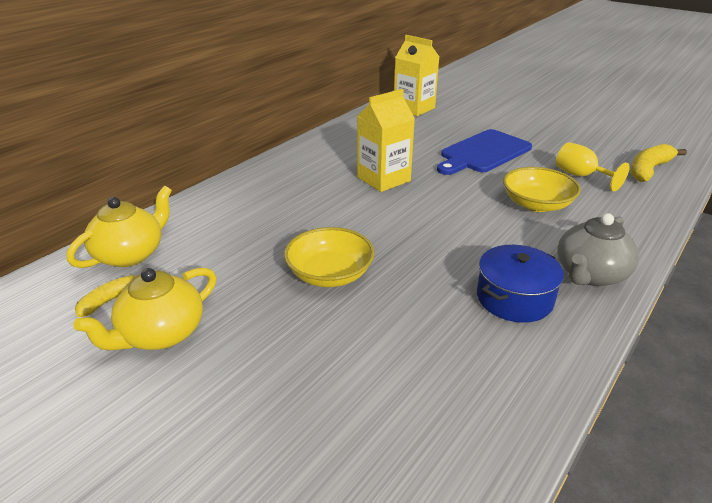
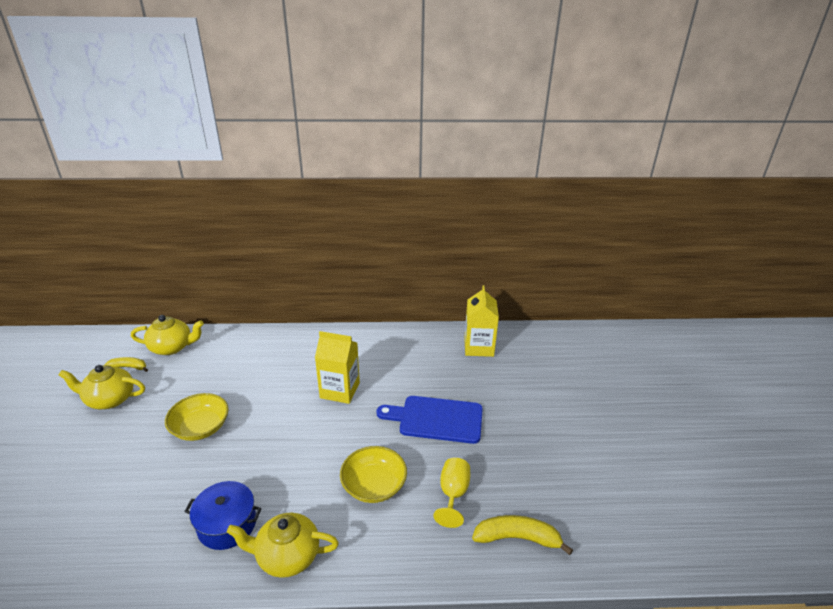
camera: 50 degrees right, 0 degrees up
(590, 274) = (287, 556): grey teapot -> yellow teapot

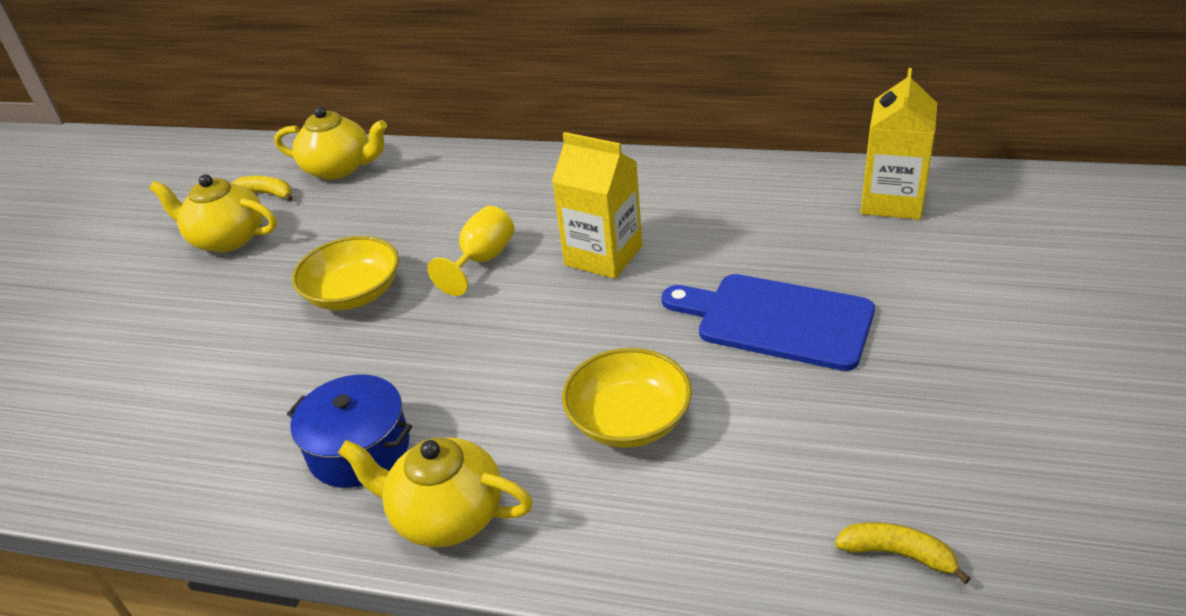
camera: 20 degrees right, 5 degrees up
(453, 494) = (780, 455): yellow goblet -> yellow goblet (482, 260)
(517, 538) = (897, 554): yellow banana -> yellow banana, size x0.63

